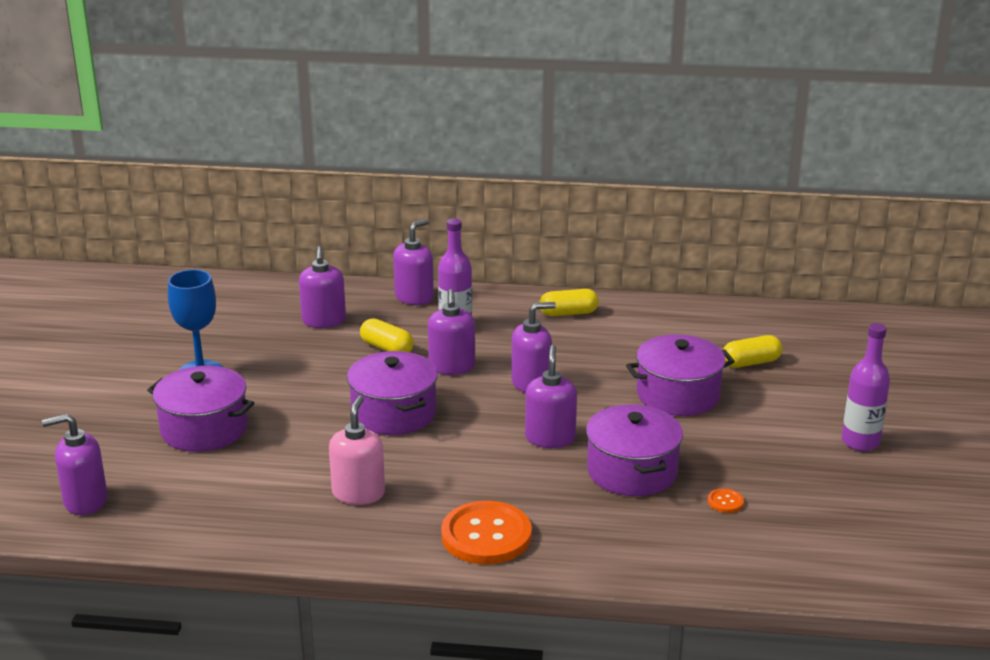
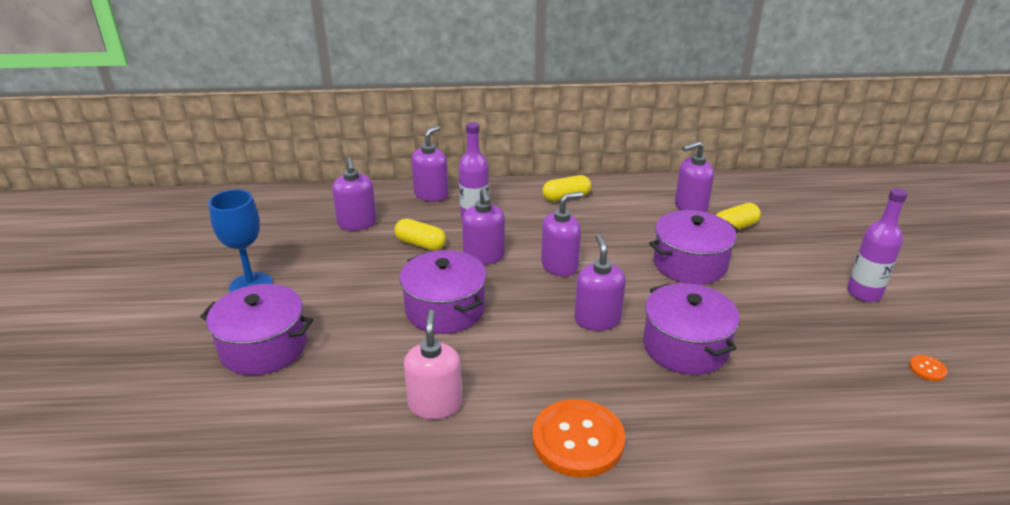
camera: 10 degrees left, 5 degrees up
(85, 501) = (145, 451): purple soap dispenser -> purple soap dispenser (690, 207)
(725, 502) = (784, 370): orange button -> orange button (927, 369)

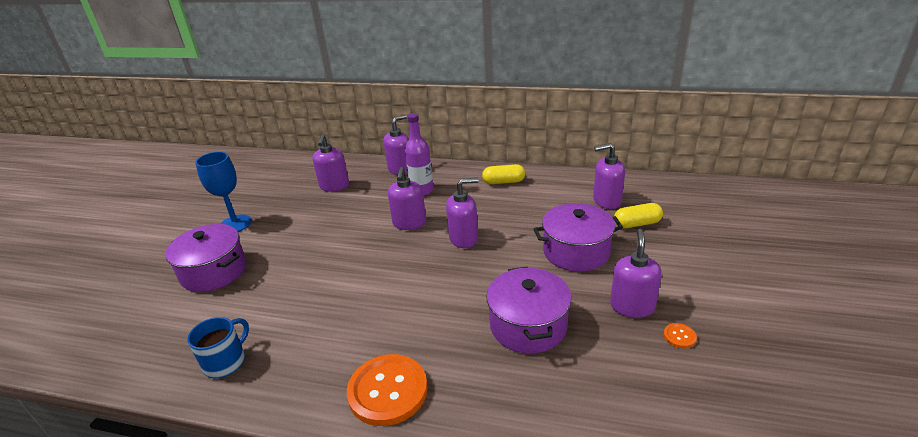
camera: 20 degrees right, 0 degrees up
(359, 448) = (226, 362): none -> blue mug
(420, 244) = (368, 207): yellow capsule -> none
(435, 404) = (299, 338): pink soap dispenser -> none
(445, 309) = (354, 262): purple pot -> none
(597, 319) = (467, 289): purple soap dispenser -> purple soap dispenser (632, 306)
(864, 293) = (731, 303): purple bottle -> none
(927, 369) = (758, 391): orange button -> orange button (679, 336)

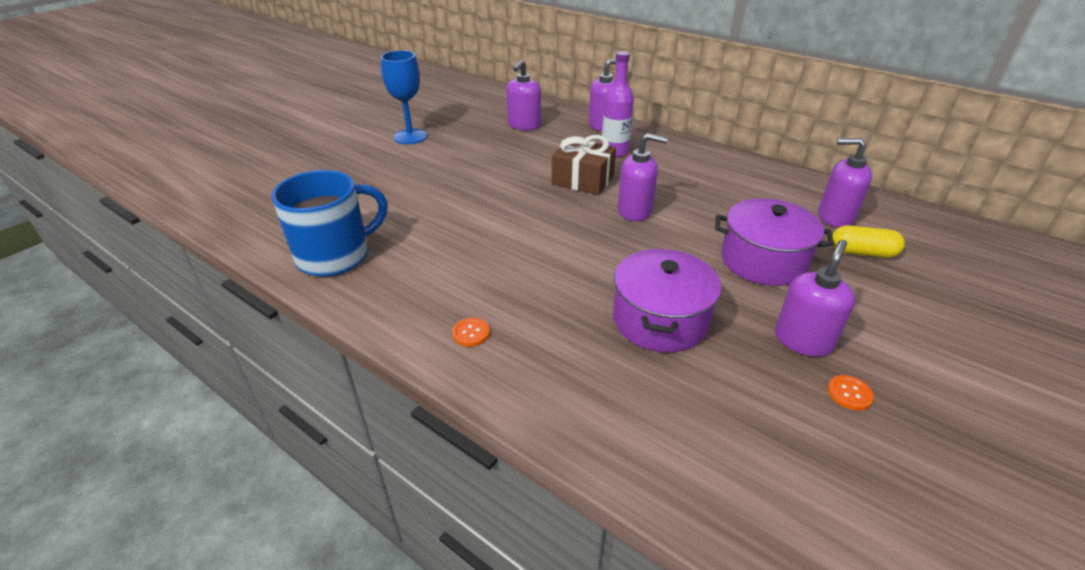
camera: 20 degrees right, 5 degrees up
(214, 271) = (368, 173): purple pot -> none
(226, 362) = (335, 256): blue mug -> blue mug, size x1.65
(388, 391) = (471, 333): orange button -> orange button, size x0.41
(409, 223) = (583, 180): purple soap dispenser -> brown gift
(503, 182) = (714, 165): yellow capsule -> none

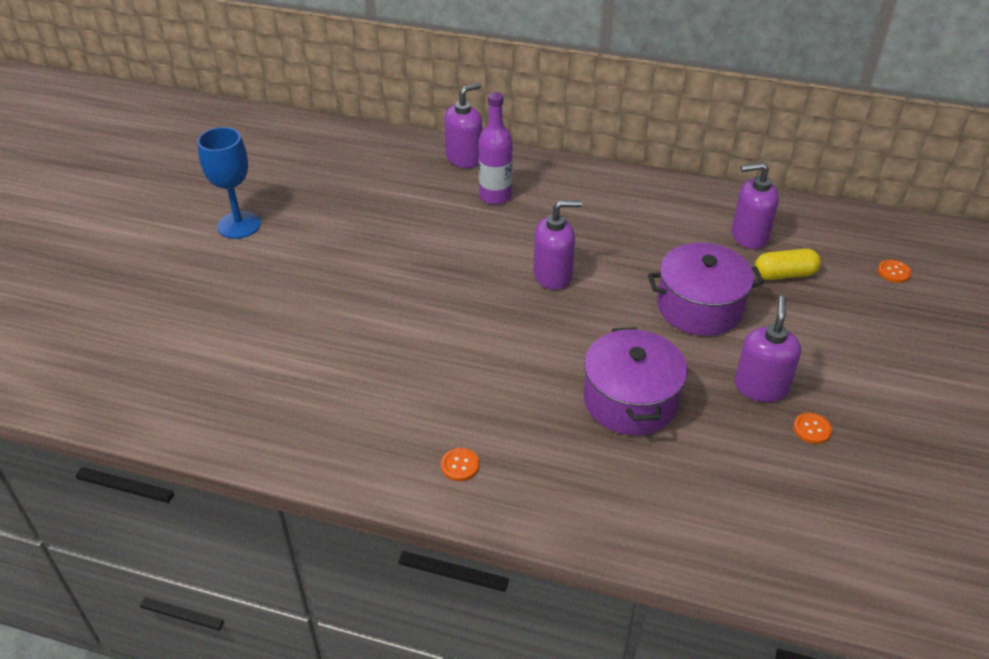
camera: 20 degrees left, 5 degrees up
(335, 256) = (259, 415): blue mug -> none
(524, 125) = (371, 177): purple soap dispenser -> none
(583, 180) = (479, 246): brown gift -> none
(987, 274) = (894, 272): none -> orange button

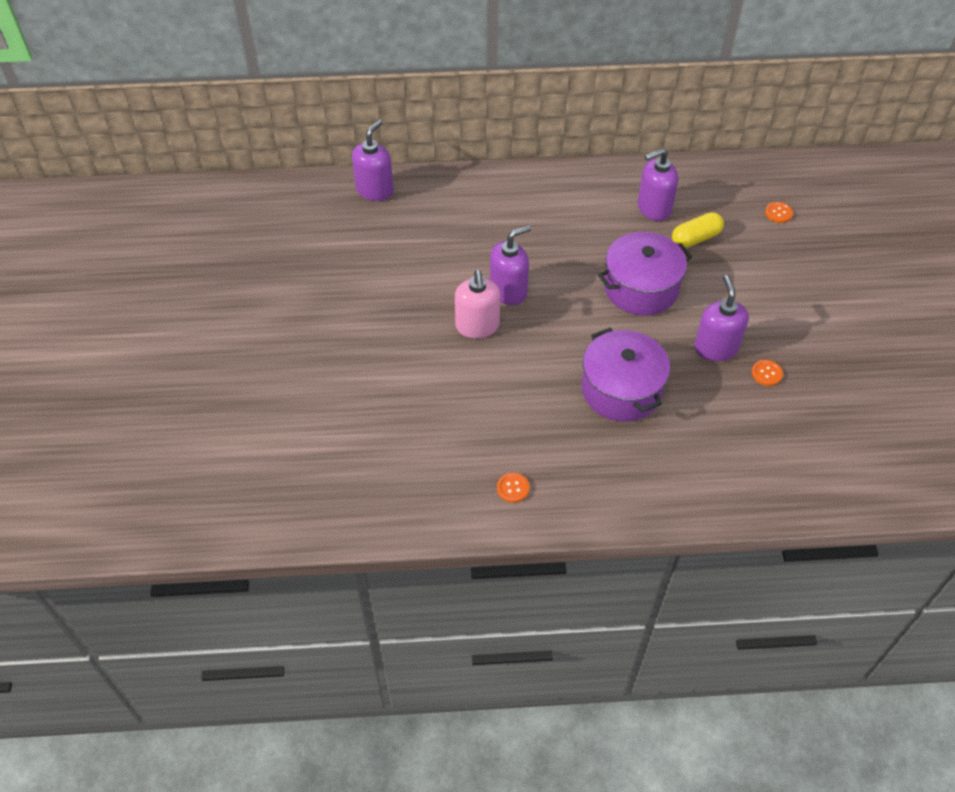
camera: 20 degrees left, 10 degrees up
(239, 225) = (199, 316): blue goblet -> none
(495, 196) = (422, 223): purple bottle -> none
(503, 299) = (477, 326): none -> pink soap dispenser

